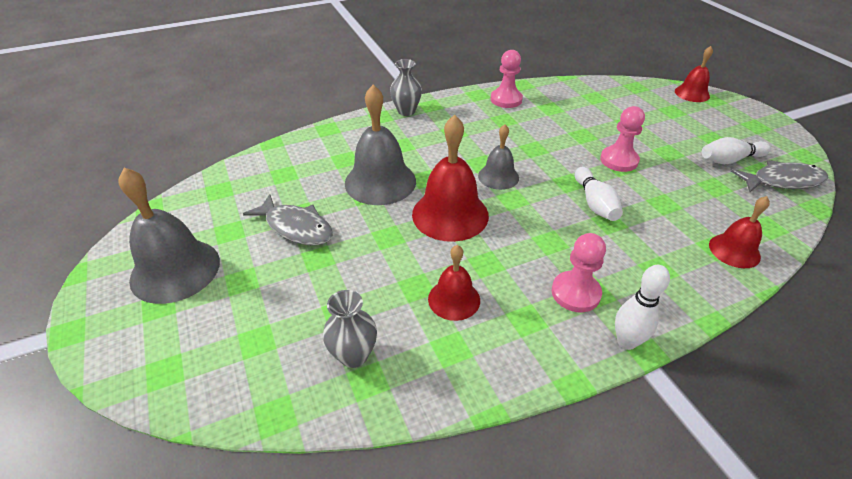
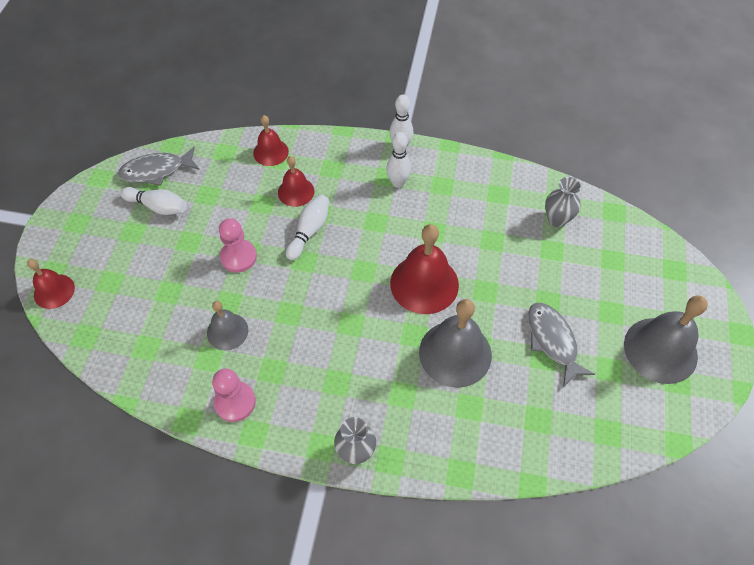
camera: 145 degrees left, 15 degrees up
(454, 299) = (474, 219): red bell -> red bell (296, 192)
(498, 176) = (352, 299): grey bell -> grey bell (227, 331)
(575, 293) = (398, 183): pink pawn -> white bowling pin
(782, 181) = (156, 171): grey fish -> grey fish turned 45 degrees counterclockwise

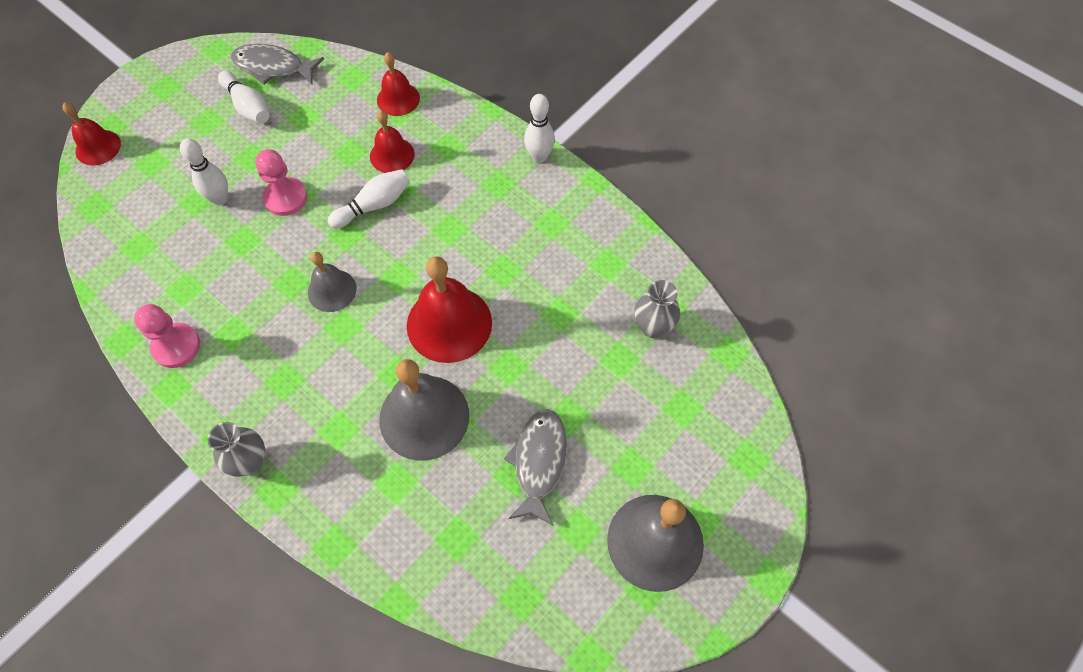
camera: 30 degrees right, 5 degrees up
(227, 331) = (220, 270): grey bell -> grey bell (332, 290)
(398, 183) = (505, 196): white bowling pin -> white bowling pin (220, 199)

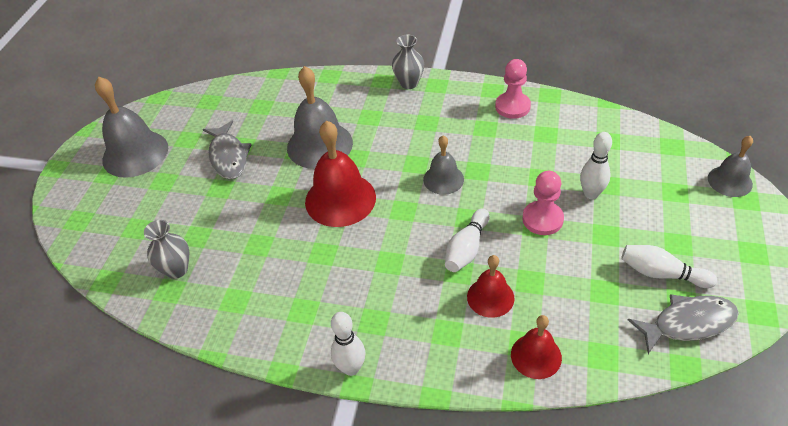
camera: 155 degrees right, 15 degrees down
(98, 147) = (730, 181): red bell -> grey bell

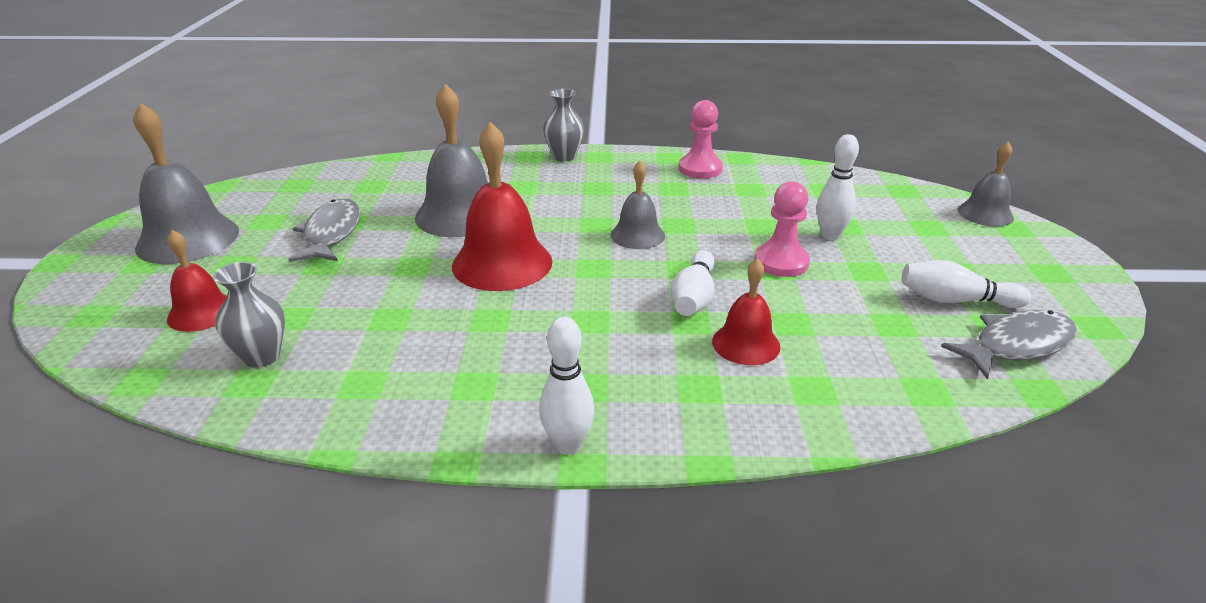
camera: 15 degrees left, 15 degrees down
(228, 157) = (331, 233): grey fish -> grey fish turned 150 degrees counterclockwise
(536, 356) = (836, 400): red bell -> red bell (202, 312)

